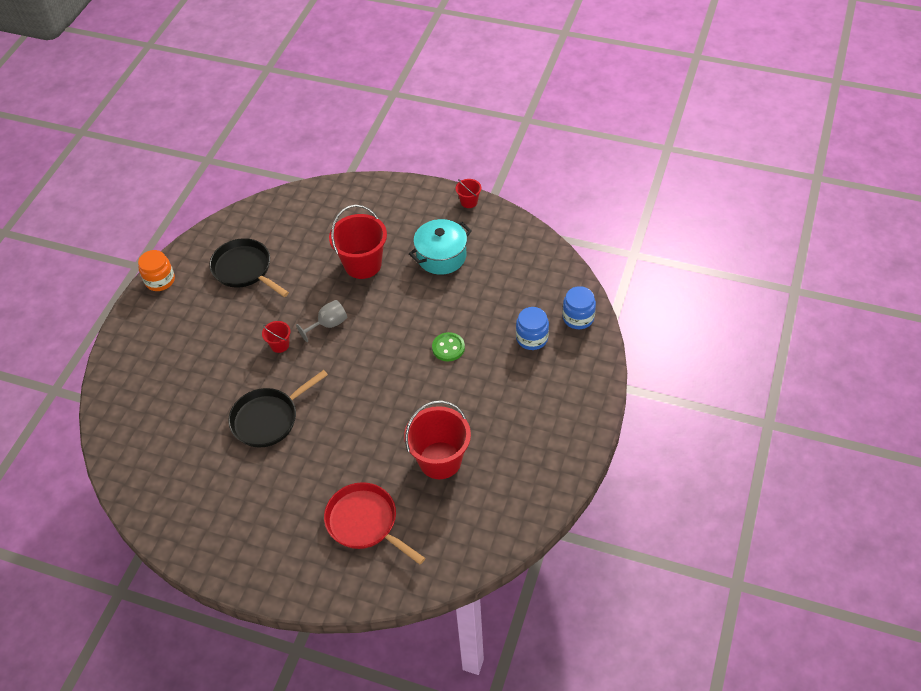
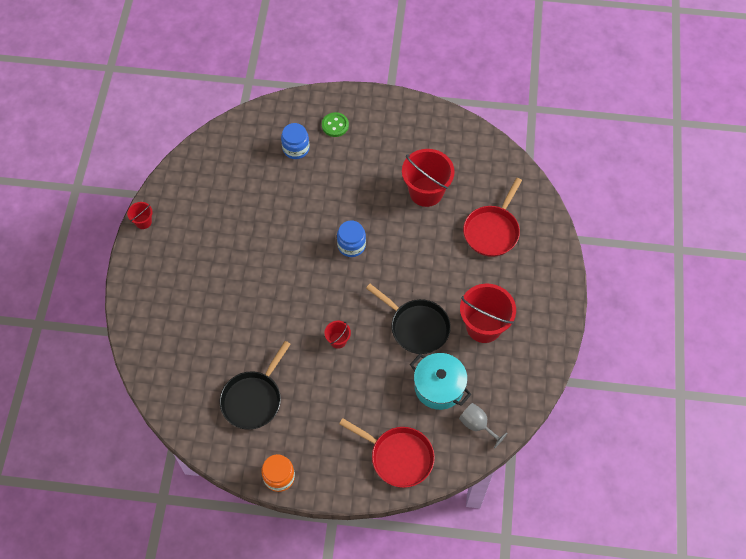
camera: 105 degrees left, 10 degrees up
(134, 377) = (398, 457): none -> red pan
(328, 324) = (308, 306): grey goblet -> grey goblet (477, 425)
(363, 264) = (233, 294): red bucket -> red bucket (483, 326)
(441, 256) = (215, 231): turquoise pot -> turquoise pot (439, 387)
(448, 348) = (317, 206): green button -> green button (335, 125)
(578, 318) = (269, 119): blue jar -> blue jar (351, 245)

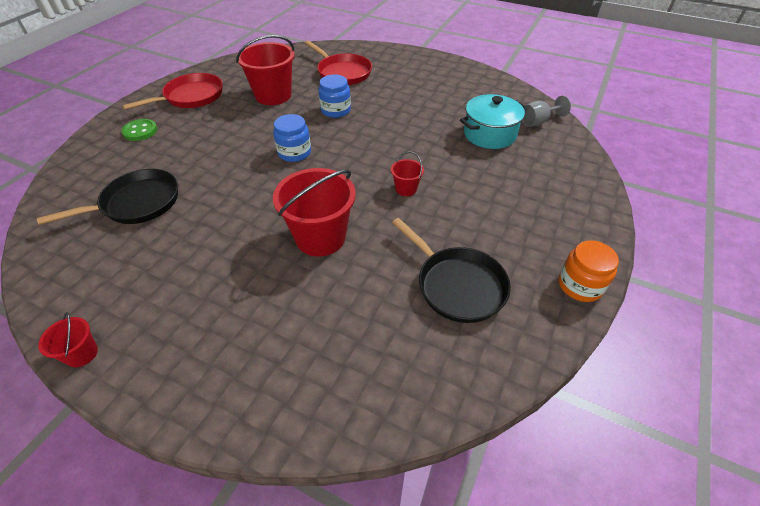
camera: 70 degrees left, 15 degrees down
(296, 148) = (136, 165): blue jar -> blue jar (335, 110)
(398, 457) = (564, 177): red pan -> red pan (191, 97)
(416, 327) = (417, 133): black pan -> black pan (137, 203)
(483, 326) = (435, 97): red bucket -> red bucket (320, 237)

